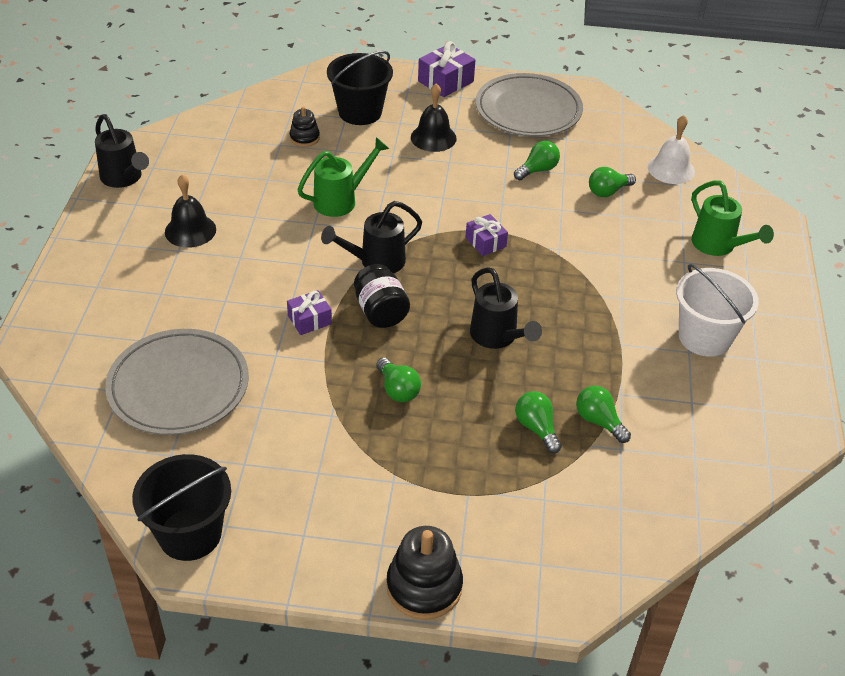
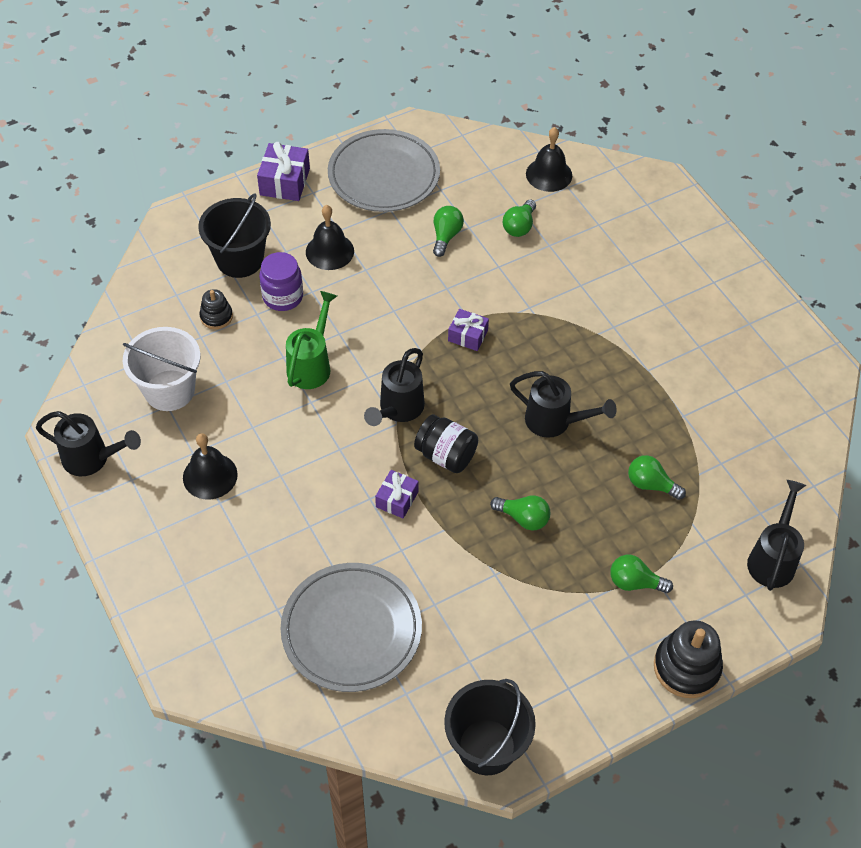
camera: 35 degrees left, 10 degrees up
(366, 149) = (283, 297): none -> purple jar
(596, 552) = (772, 559): none -> black watering can
(599, 421) = (688, 449): green light bulb -> green light bulb (634, 582)
(671, 169) = (549, 174): white bell -> black bell
(704, 337) = (700, 326): white bucket -> white bucket (169, 390)
(718, 246) = (643, 232): green watering can -> none

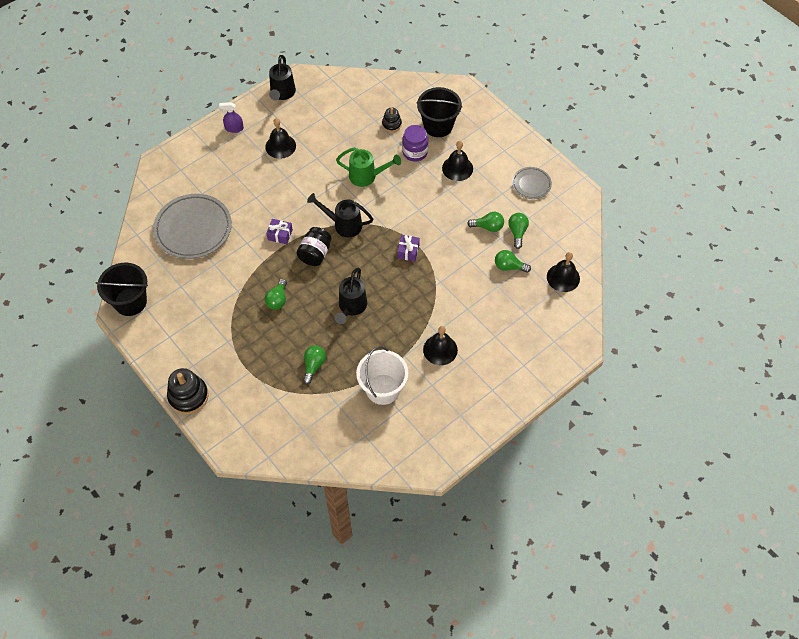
camera: 80 degrees right, 5 degrees up
(145, 542) = (234, 128): none -> purple spray bottle
(169, 390) = (334, 115): white bucket -> white bucket (382, 389)
(285, 182) = (508, 134): purple gift -> none
(384, 175) = (531, 184): grey plate -> grey plate, size x0.52
(634, 582) = (242, 363): green light bulb -> green light bulb (517, 232)
(643, 327) = (440, 349): none -> black bell
(772, 559) = (270, 440): black watering can -> none

